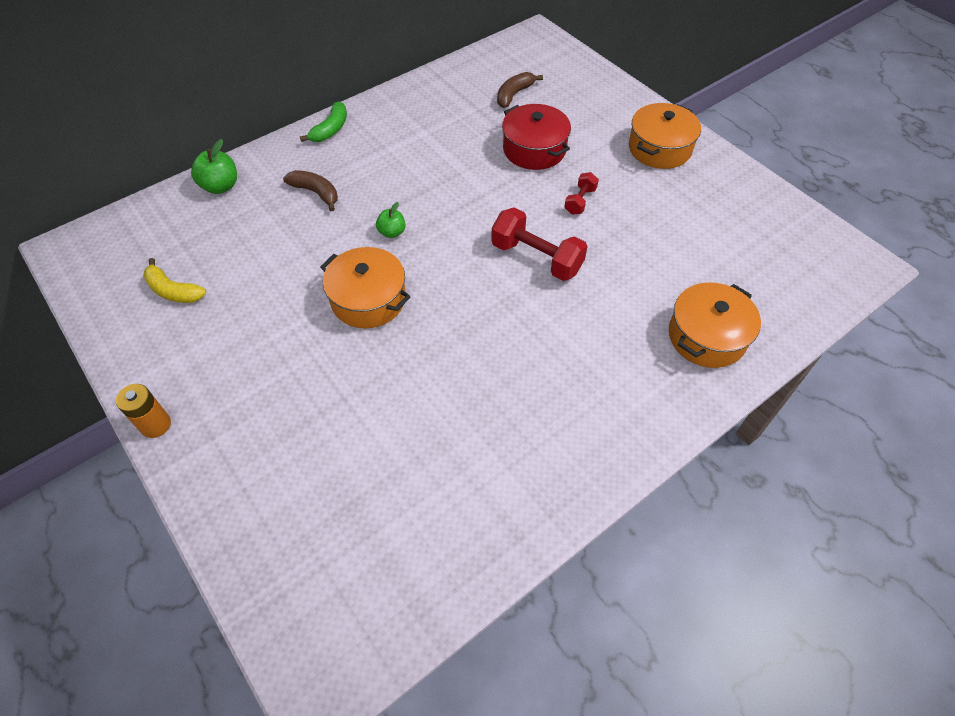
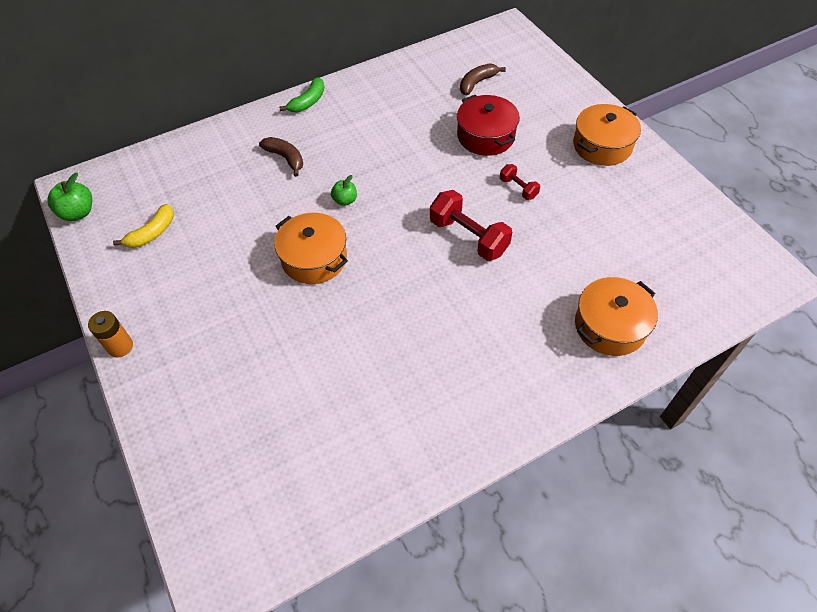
camera: 10 degrees right, 0 degrees up
(173, 291) = (152, 233): yellow banana -> yellow banana turned 90 degrees counterclockwise
(220, 186) = (206, 145): green apple -> green apple (78, 213)
(580, 201) = (518, 188): red dumbbell -> red dumbbell turned 75 degrees counterclockwise

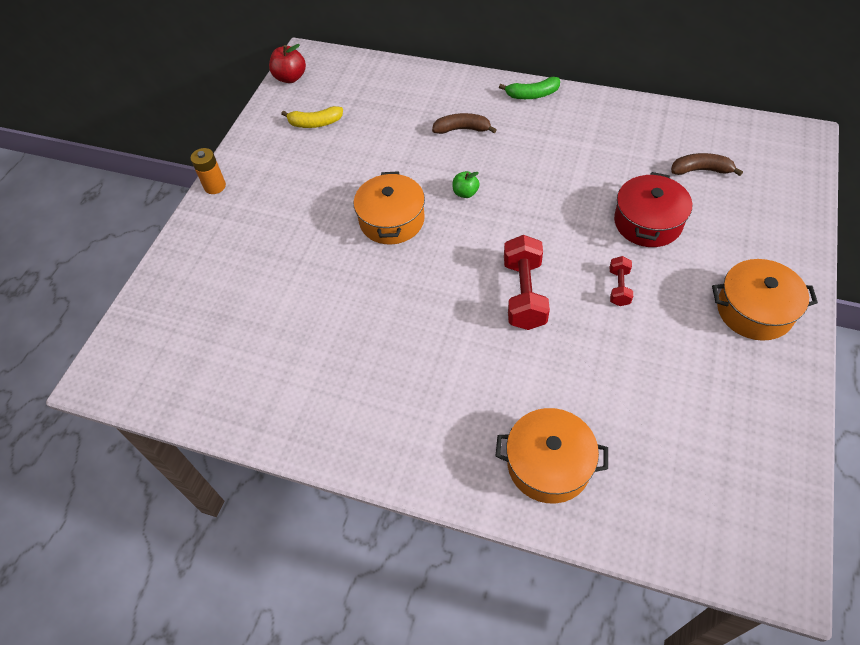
camera: 50 degrees right, 0 degrees up
(78, 213) = (290, 78): green apple -> red apple
(285, 158) = (462, 129): brown banana -> brown banana turned 90 degrees counterclockwise

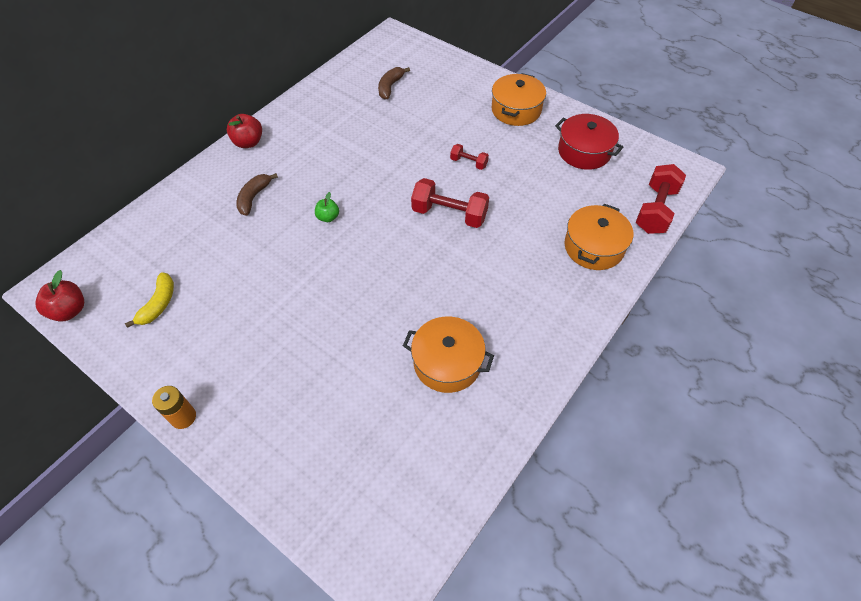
camera: 75 degrees left, 0 degrees up
(392, 220) = (327, 275): orange pot -> orange pot (447, 362)
(532, 95) = (248, 142): green banana -> red apple
(648, 222) = (420, 128): red pot -> red pot (584, 151)
(660, 534) = (655, 210): none -> red dumbbell

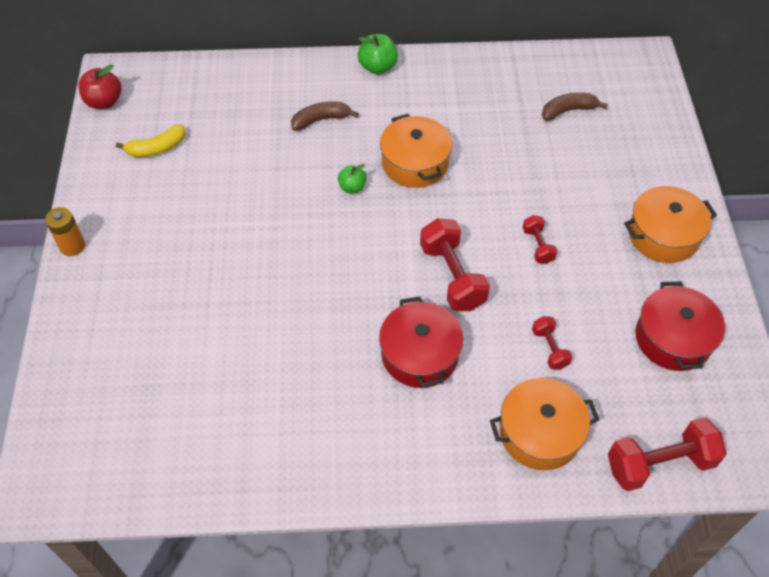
camera: 50 degrees right, 0 degrees up
(248, 142) = (378, 67): red apple -> green apple
(447, 362) = (277, 394): orange pot -> orange pot (415, 163)
(489, 267) = (420, 354): none -> red pot
(542, 205) = (549, 348): none -> red dumbbell

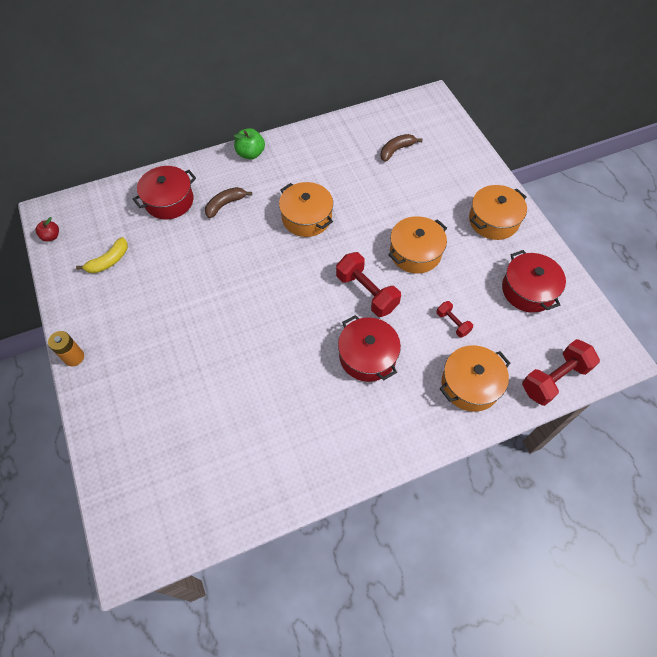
camera: 20 degrees left, 5 degrees up
(104, 102) = (51, 236): red apple -> red apple, size x0.65
(255, 97) = (169, 201): none -> red pot
(352, 187) = (269, 248): green apple -> none
(537, 246) = (415, 253): red dumbbell -> orange pot

